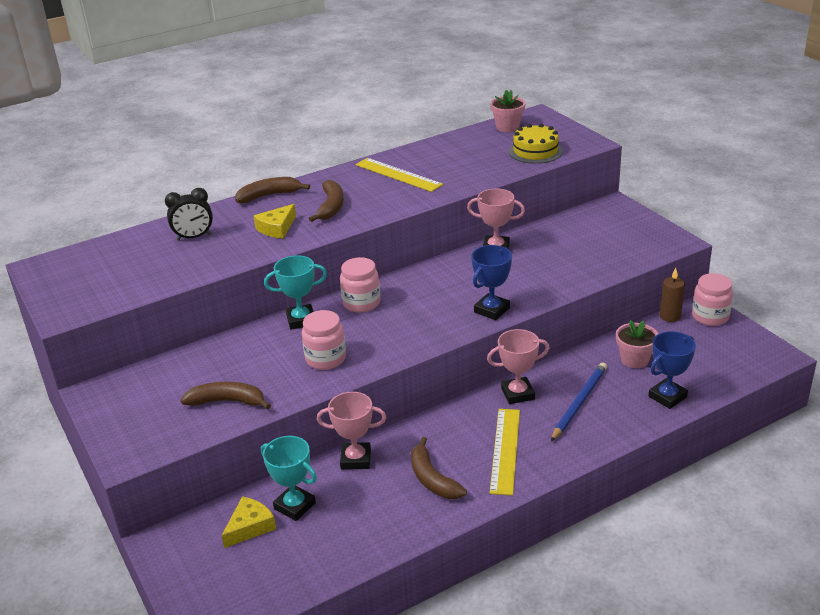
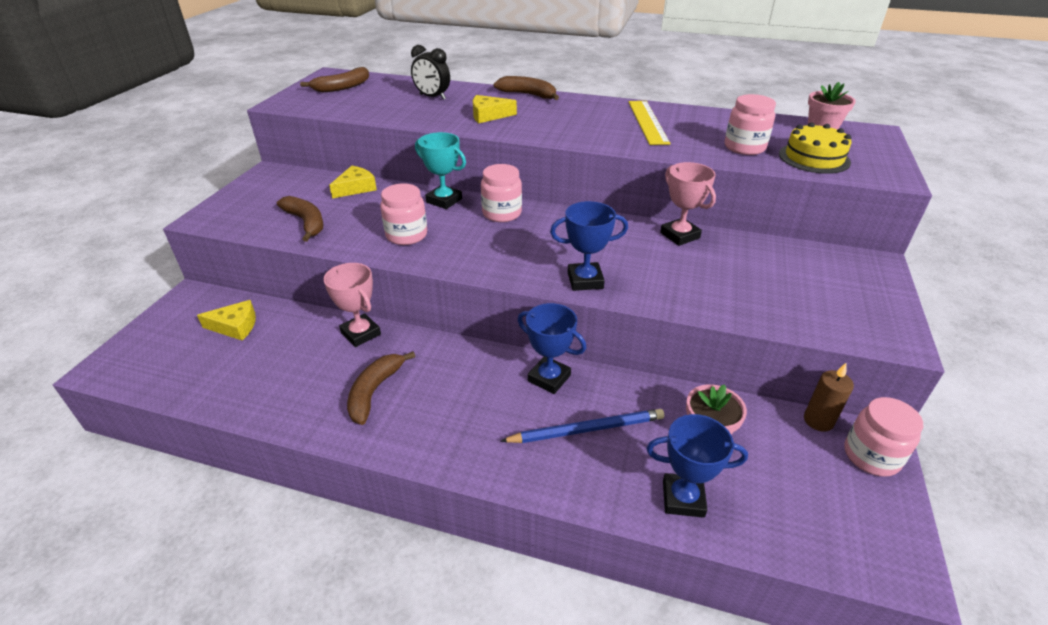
camera: 45 degrees right, 5 degrees up
(208, 355) = (356, 188): none -> yellow cheese
(295, 506) = (276, 334): turquoise trophy -> none
(331, 207) = (552, 120): brown banana -> brown banana (342, 87)
(488, 164) = (744, 147): none -> pink jar
(505, 450) = (459, 416): yellow ruler -> none
(517, 394) = (549, 378): pink trophy -> blue trophy

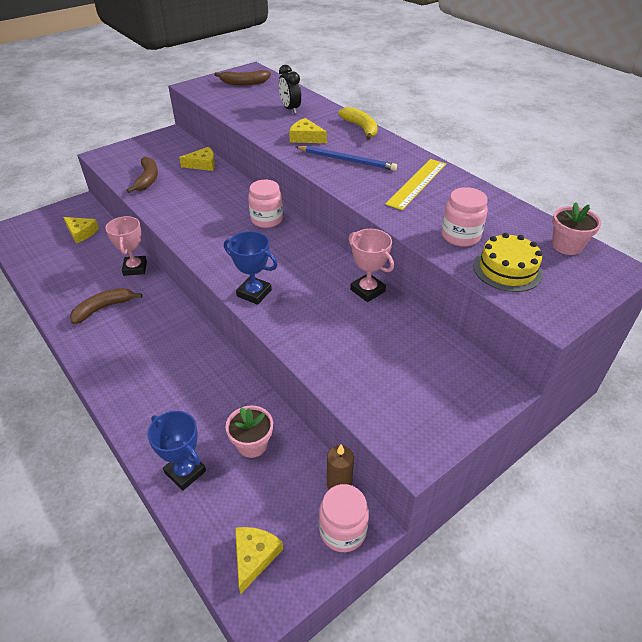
camera: 35 degrees right, 5 degrees up
(406, 235) = (190, 211): pink jar -> none
(444, 200) = (243, 195): turquoise trophy -> none
(528, 95) = (361, 128): brown banana -> yellow banana
(549, 378) = (202, 352): blue trophy -> none
(587, 429) = (184, 397): blue pencil -> blue pencil (346, 160)
(679, 235) = (367, 290): pink trophy -> pink trophy turned 45 degrees counterclockwise
(841, 529) = (254, 556): none -> yellow cheese

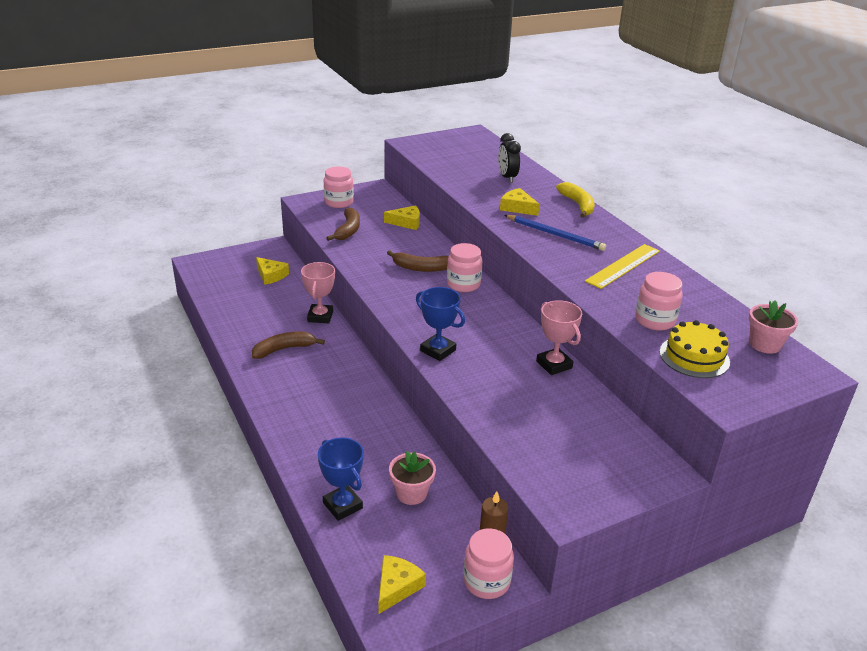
camera: 10 degrees right, 10 degrees down
(135, 152) = (339, 202): none -> pink jar
(244, 83) = (464, 145): brown banana -> brown banana (421, 268)

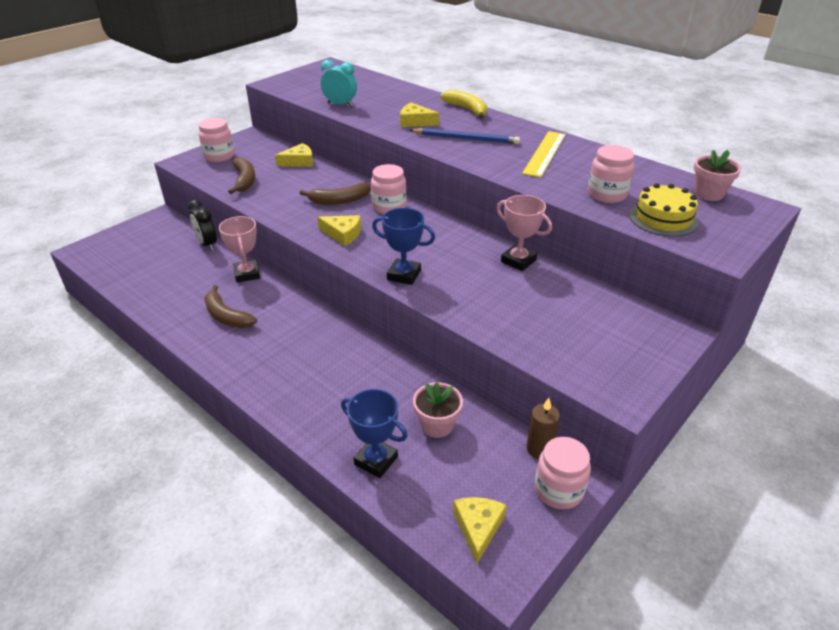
camera: 20 degrees left, 5 degrees up
(271, 275) = (172, 245): yellow cheese -> yellow cheese (343, 234)
(284, 349) = (226, 316): brown banana -> brown banana turned 90 degrees counterclockwise
(458, 176) = (340, 104): none -> turquoise clock
(507, 177) = (387, 98): black clock -> black clock (207, 244)

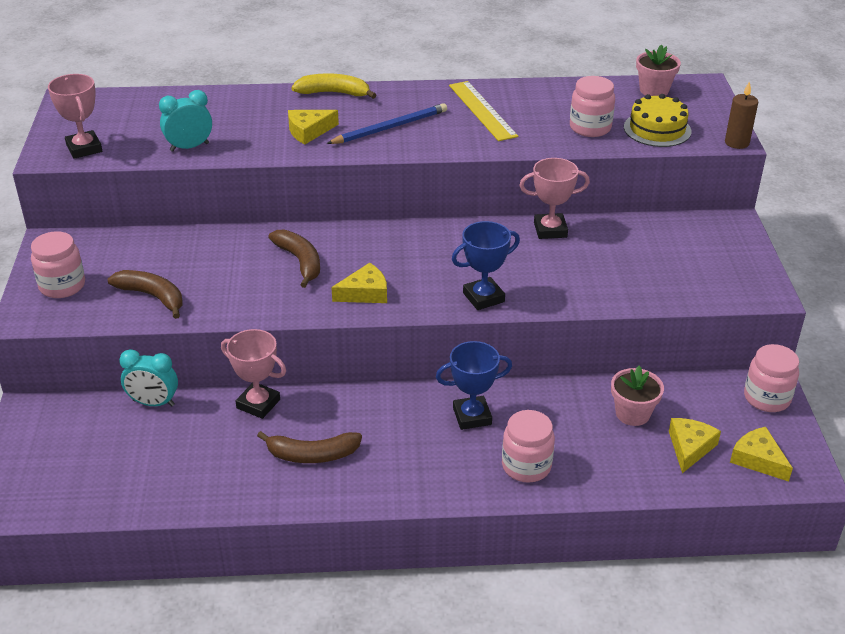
camera: 45 degrees left, 0 degrees up
(207, 244) = (153, 403): black clock -> turquoise clock
(293, 86) = (84, 148): none -> pink trophy
(299, 162) = (175, 243): yellow cheese -> yellow cheese (690, 447)
(339, 201) = (300, 262): brown banana -> brown banana turned 60 degrees counterclockwise
(376, 460) = (632, 470): blue trophy -> blue trophy (472, 416)
(389, 207) = (360, 241): pink jar -> pink jar (526, 466)
(539, 449) = (718, 379): brown candle -> brown candle (737, 143)

